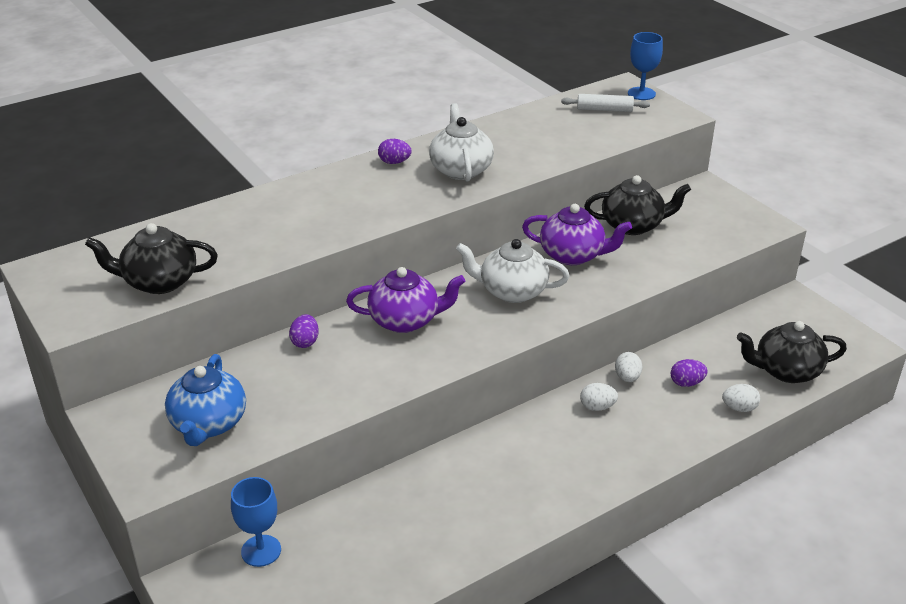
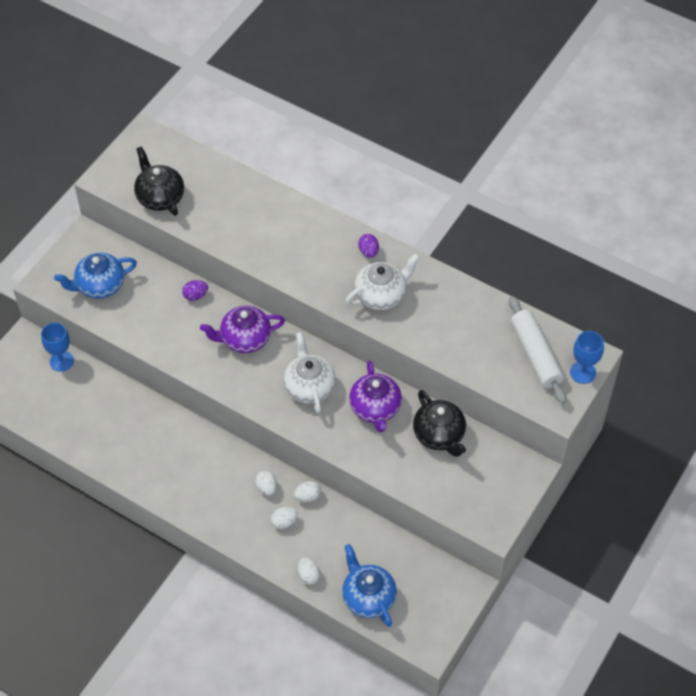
camera: 65 degrees right, 20 degrees up
(405, 320) = (244, 339): purple teapot -> purple teapot turned 105 degrees clockwise
(604, 109) = (535, 355): white rolling pin -> white rolling pin, size x1.66
(654, 406) = (284, 522): none -> white egg
(686, 383) = (320, 535): purple egg -> none
(786, 371) = (368, 597): black teapot -> blue teapot

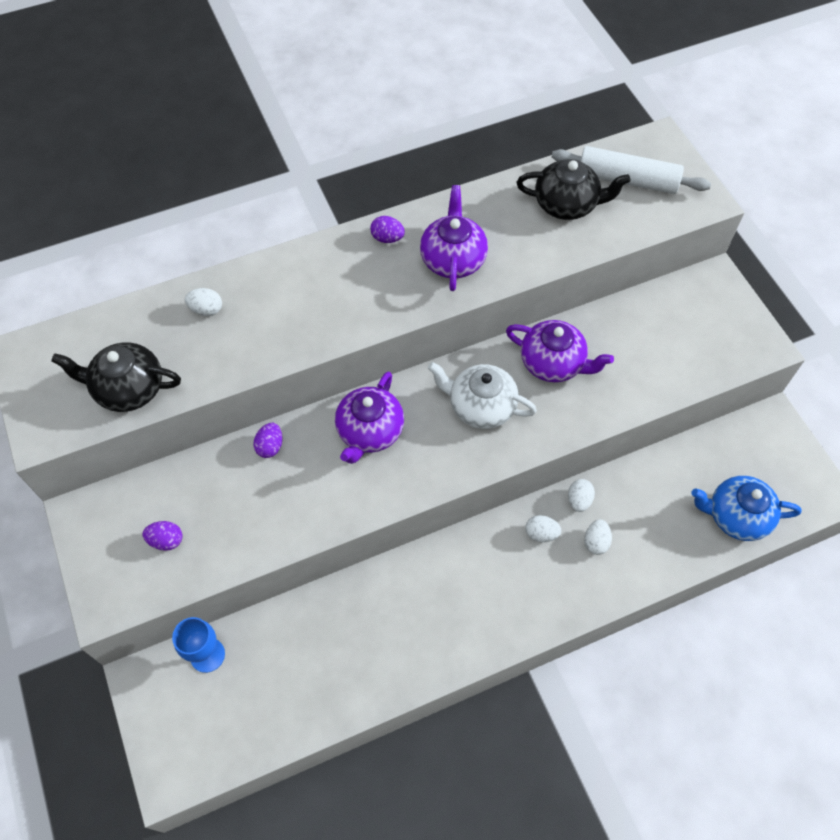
camera: 55 degrees left, 5 degrees up
(100, 285) = (166, 540): blue teapot -> purple egg
(308, 575) = (676, 557): white egg -> white egg (206, 310)
(381, 295) = (453, 259): white teapot -> purple teapot
(439, 435) = (625, 328): black teapot -> black teapot (567, 204)
(582, 372) = (674, 157): blue goblet -> none

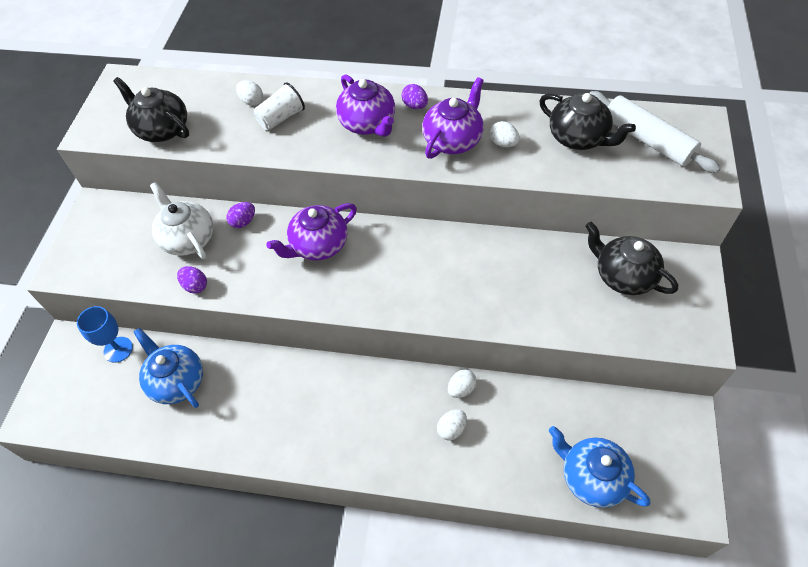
camera: 35 degrees right, 5 degrees down
(166, 540) = (130, 249): purple egg -> purple egg (195, 286)
(256, 314) = (281, 118): none -> white cup
(299, 650) = (176, 381): none -> blue teapot
(480, 406) = (414, 268): white teapot -> white teapot (188, 239)
(541, 533) = (412, 398): white egg -> white egg (503, 143)
(553, 363) = (497, 263): purple teapot -> purple teapot (368, 124)
(667, 320) = (623, 276): none -> black teapot

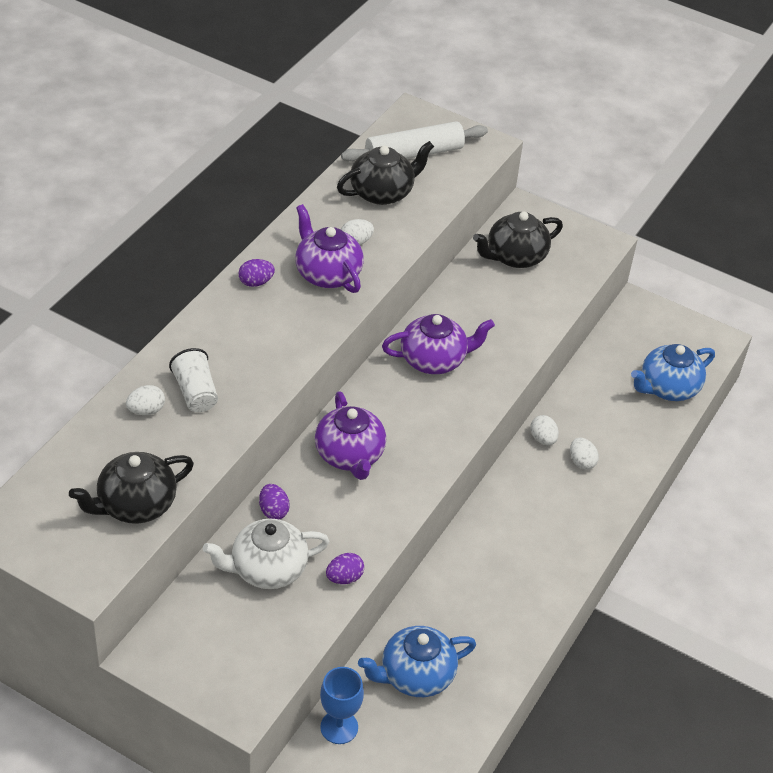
camera: 75 degrees left, 10 degrees down
(368, 124) = (257, 326): purple teapot -> purple teapot (434, 360)

